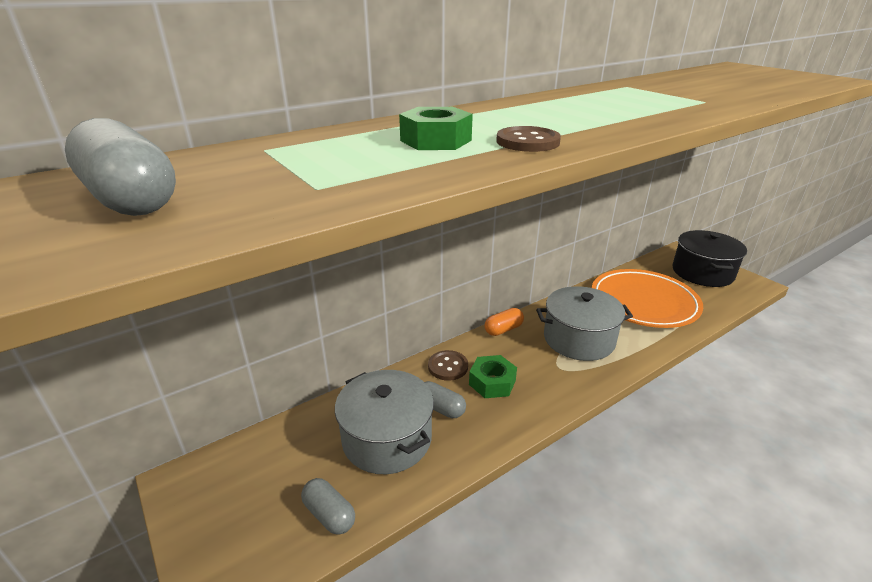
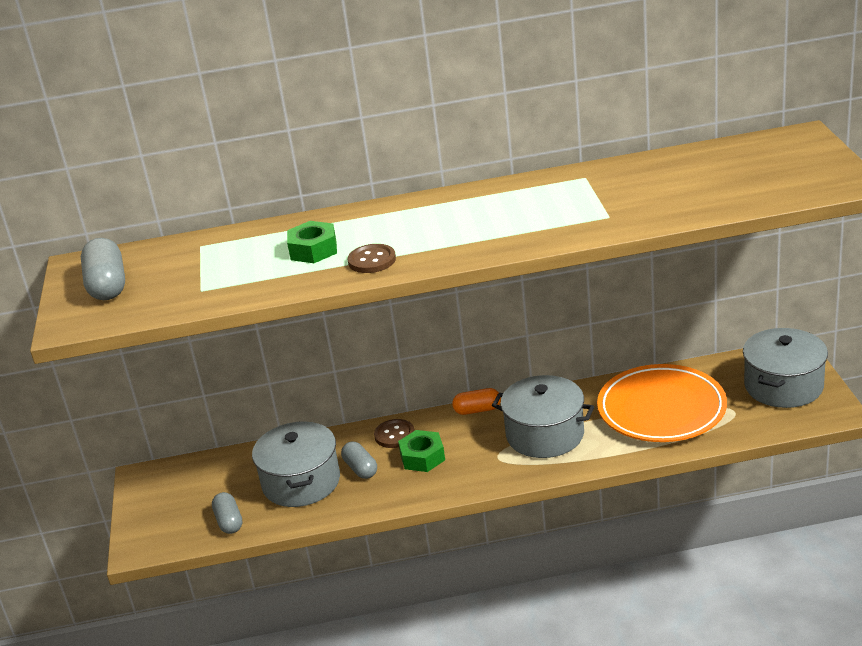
camera: 30 degrees right, 0 degrees up
(702, 272) = (783, 386): black pot -> grey pot

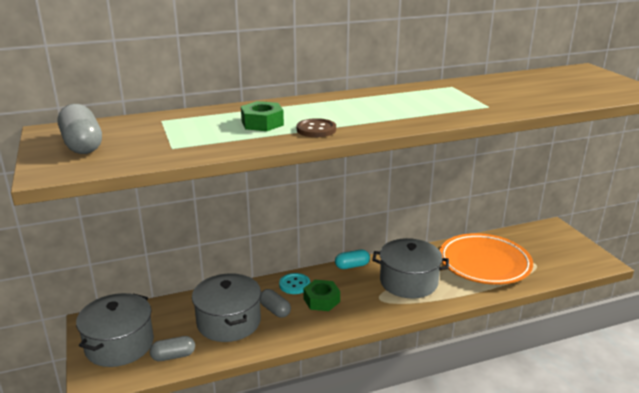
camera: 15 degrees left, 5 degrees down
(229, 522) = (173, 356): grey capsule -> grey capsule turned 75 degrees counterclockwise
(394, 435) = (294, 285): brown button -> turquoise button
(477, 410) = (352, 266): orange capsule -> turquoise capsule
(783, 386) = (559, 247): grey pot -> grey pot (119, 344)

